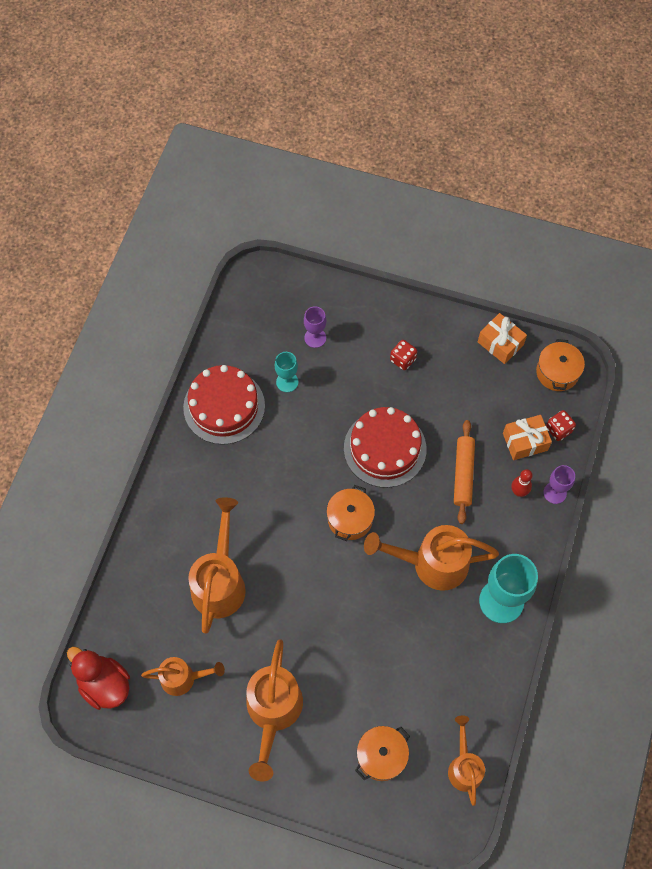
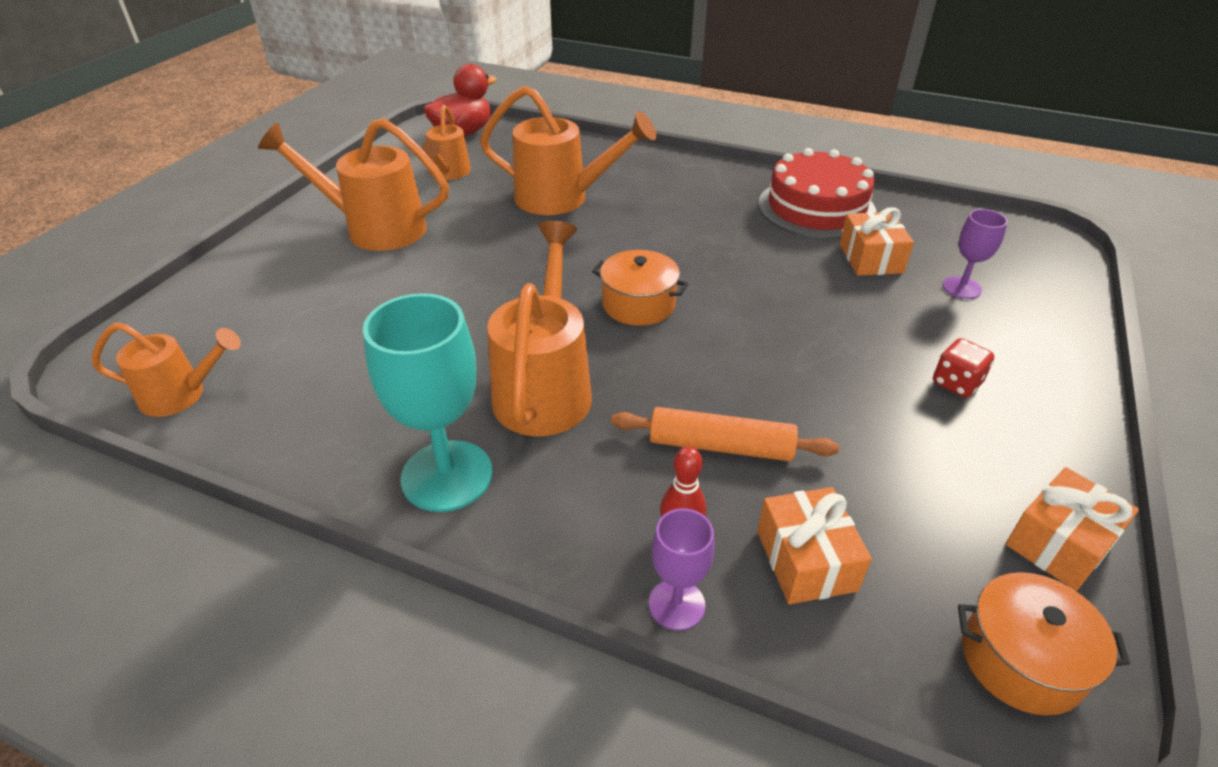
camera: 95 degrees right, 25 degrees down
(287, 382) = (870, 258): turquoise goblet -> orange gift
(381, 756) = (259, 311): orange pot -> none
(385, 448) = (766, 348): red cake -> none
(558, 430) = (849, 638): red dice -> none

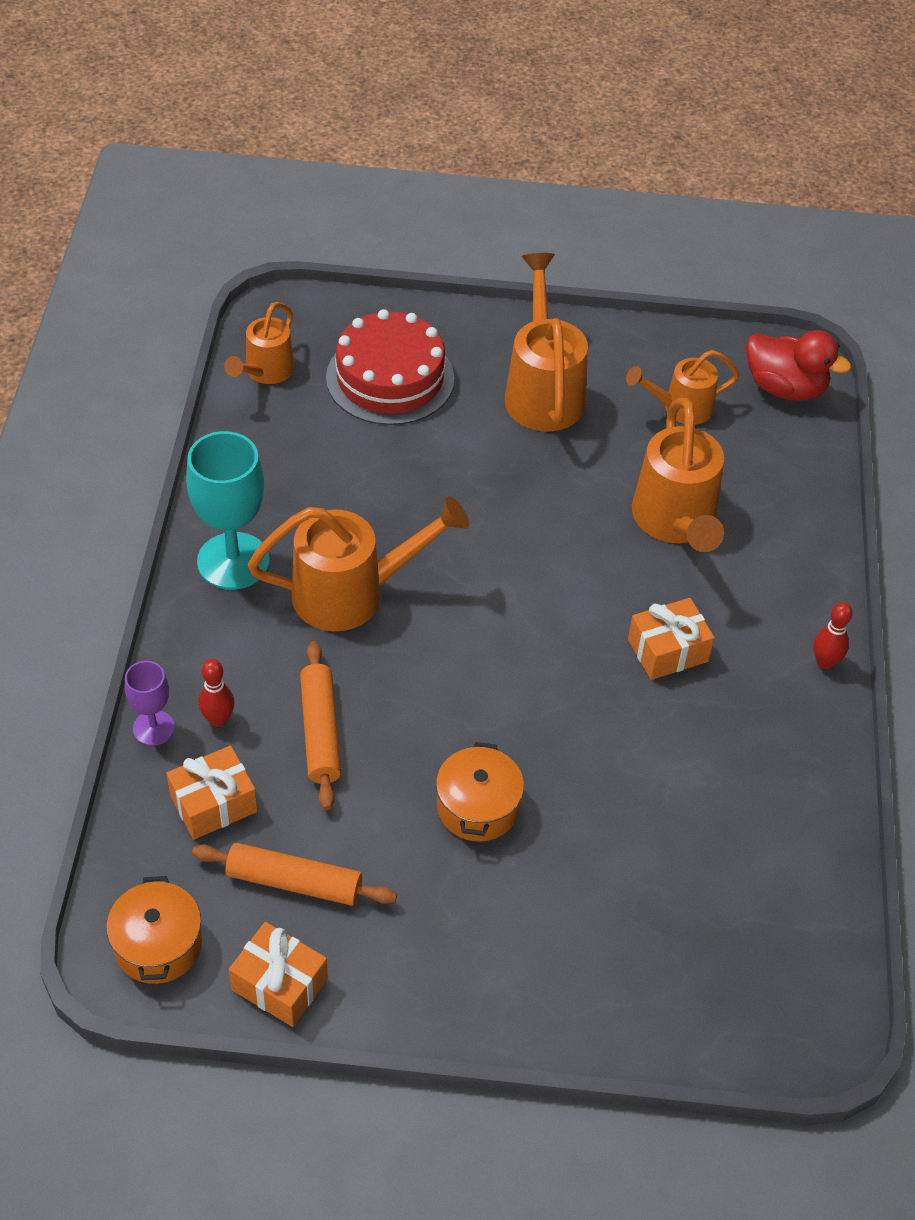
camera: 70 degrees right, 10 degrees up
(181, 395) = (265, 372): orange watering can -> orange watering can turned 45 degrees clockwise
(638, 304) = (500, 634): orange pot -> orange pot (478, 807)
(722, 170) = (825, 662): none -> red bowling pin
(816, 208) = (775, 772): red cake -> red cake (390, 378)
(870, 258) = (678, 835): orange gift -> orange gift (667, 650)
(920, 505) = (294, 882): none -> orange rolling pin
(956, 383) = (471, 916): red dice -> none
(961, 288) = (653, 928): purple goblet -> none

